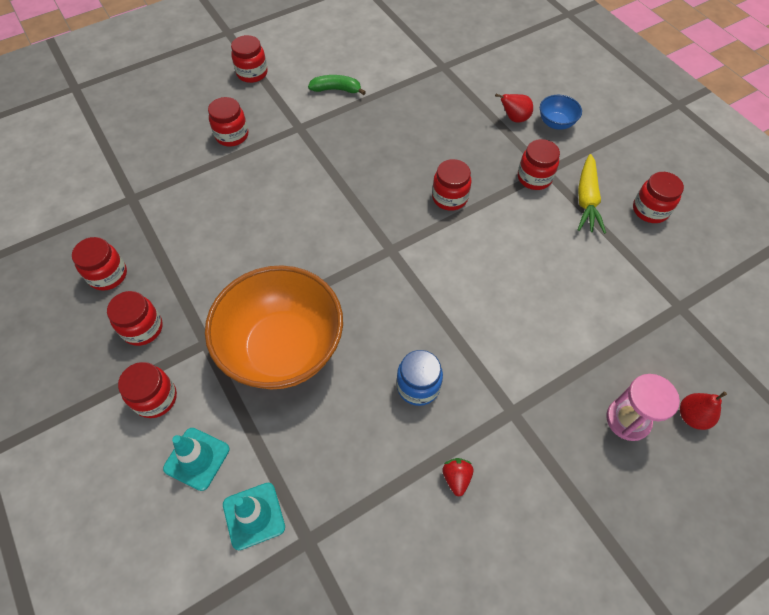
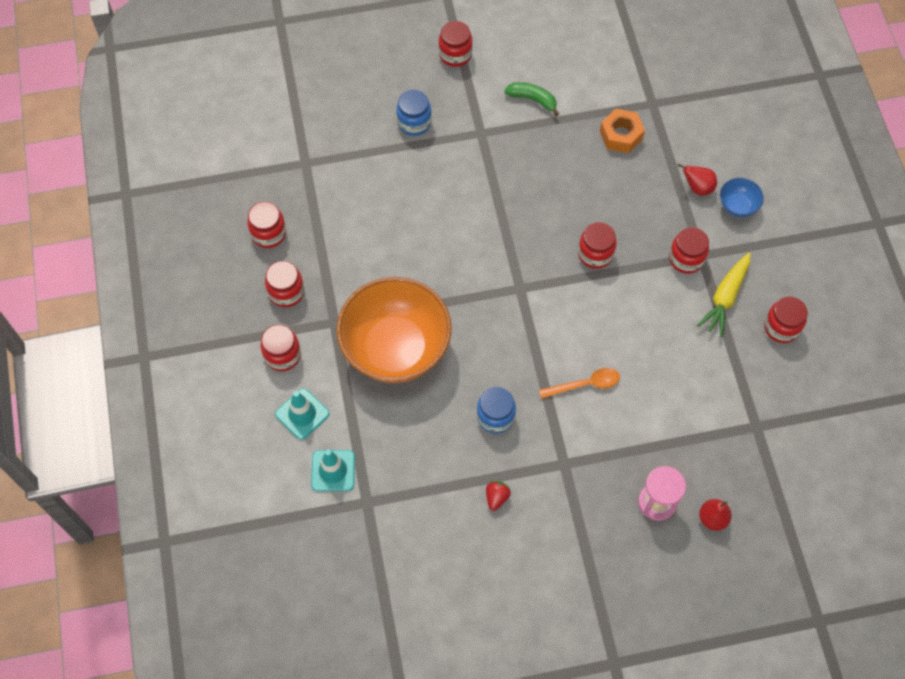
camera: 20 degrees right, 5 degrees up
(232, 135) = (414, 123): red jar -> blue jar
(427, 96) = (621, 135): none -> orange nut
(496, 321) = (585, 384): none -> orange spoon

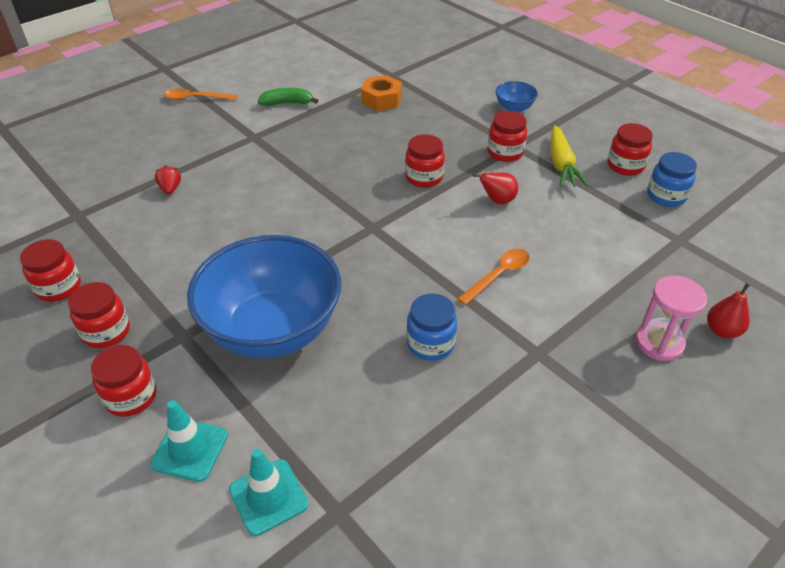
camera: 30 degrees left, 20 degrees down
(396, 348) = (273, 329): orange bowl -> blue bowl
(414, 123) = (182, 150): blue jar -> blue jar (666, 196)
(455, 54) = (196, 98): red jar -> orange spoon
(496, 497) = (493, 423): red strawberry -> red strawberry (170, 189)
(697, 188) = (472, 108): red pear -> red pear (497, 201)

